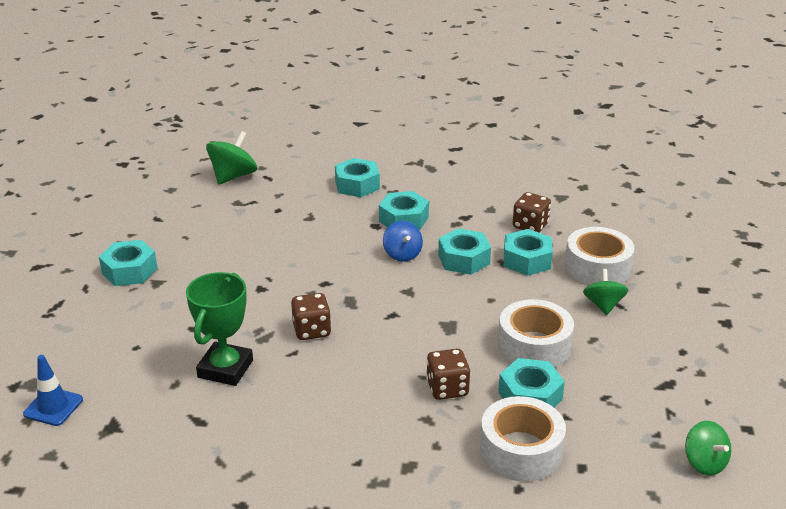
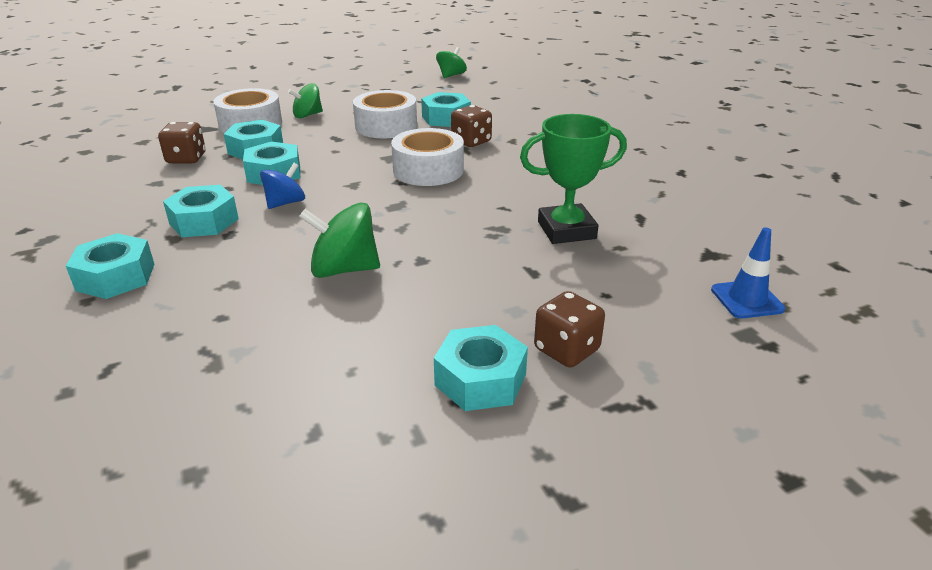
camera: 120 degrees left, 0 degrees up
(233, 176) = (113, 411): green spinning top -> green spinning top (344, 269)
(312, 330) = (462, 209): brown dice -> brown dice (566, 350)
(521, 450) = (503, 112): white tape -> white tape (428, 170)

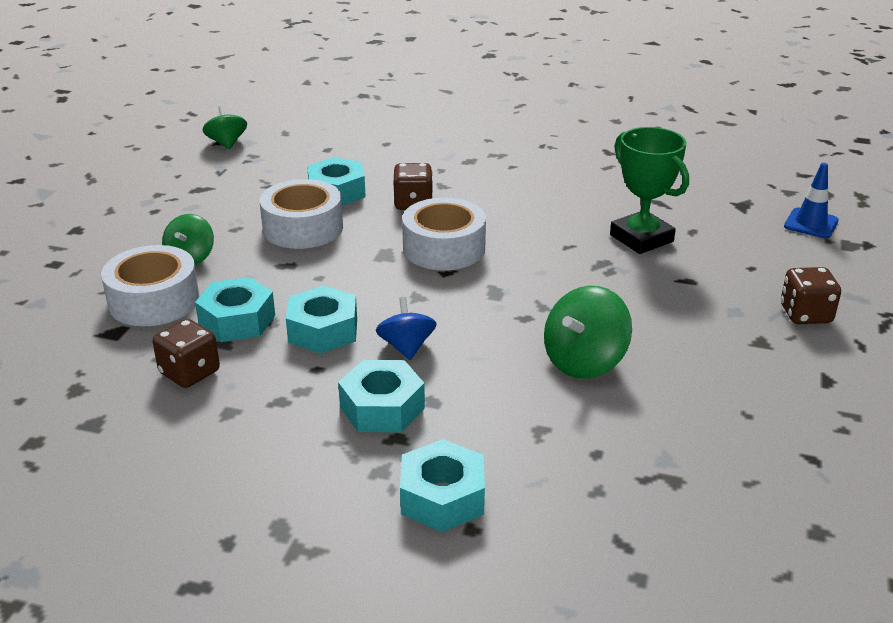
camera: 50 degrees left, 0 degrees up
(480, 379) = (809, 363): turquoise nut -> none
(566, 230) = (641, 238): green trophy -> green trophy turned 60 degrees counterclockwise

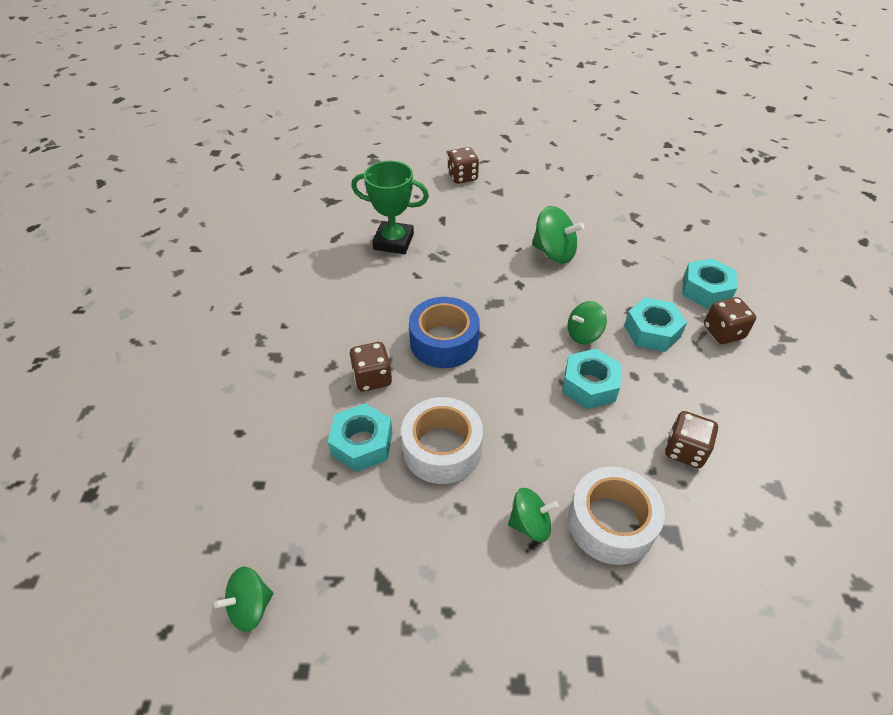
camera: 105 degrees left, 15 degrees up
(237, 320) = (606, 445): turquoise nut -> none
(344, 480) = (723, 332): none -> brown dice
(406, 347) = (583, 334): blue spinning top -> green spinning top
(444, 248) = (444, 341): white tape -> blue tape
(641, 238) = (393, 242): green trophy -> green trophy turned 60 degrees clockwise
(811, 224) = (351, 174): blue traffic cone -> none

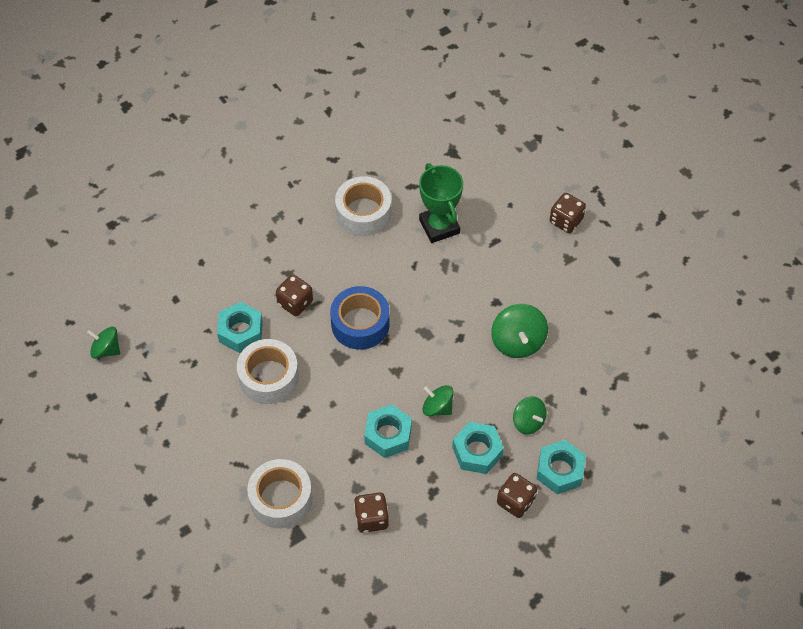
camera: 55 degrees right, 10 degrees up
(326, 279) = (363, 213): none -> white tape
(530, 524) = (249, 455): green spinning top -> green spinning top (528, 422)

